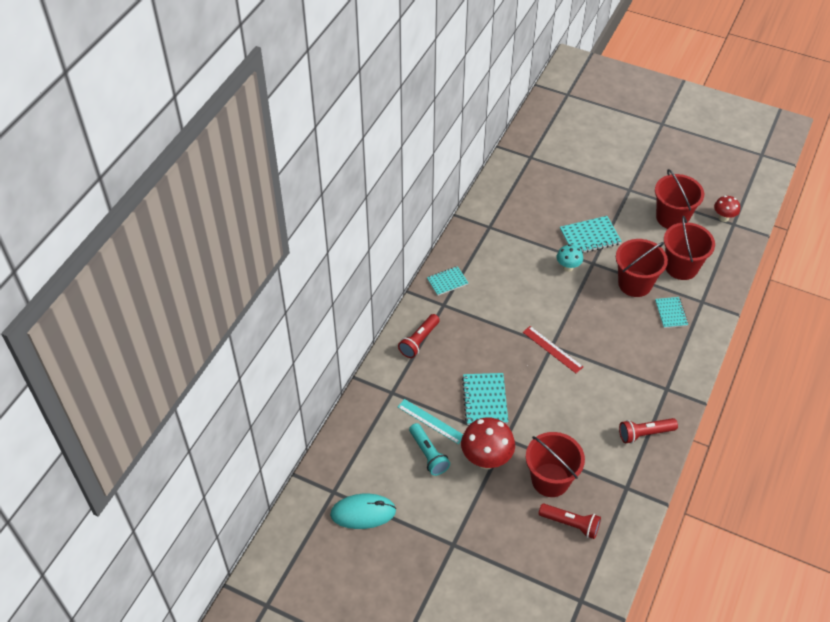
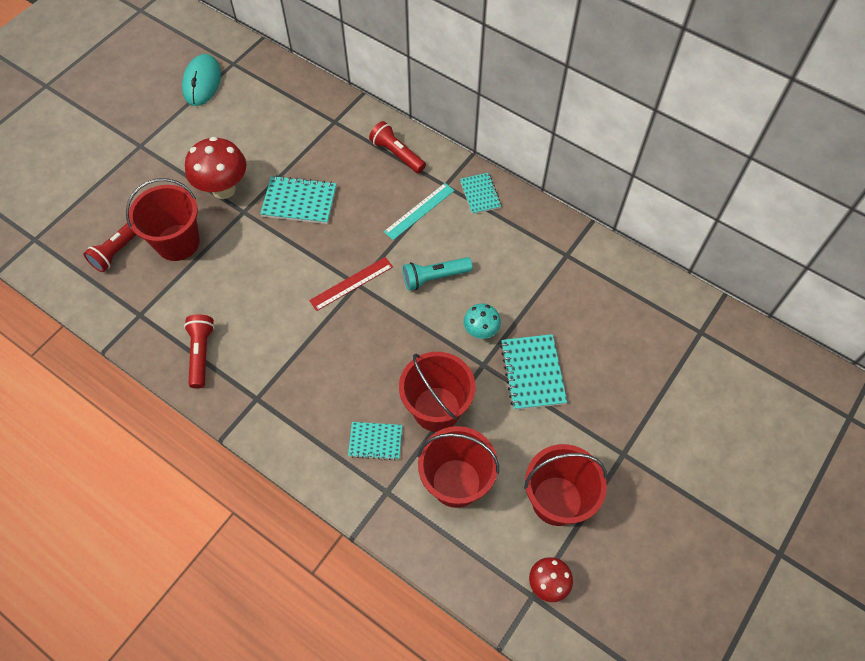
camera: 100 degrees right, 10 degrees up
(428, 454) = (248, 141): turquoise flashlight -> turquoise flashlight (435, 277)
(431, 421) = (287, 149): turquoise ruler -> turquoise ruler (419, 211)

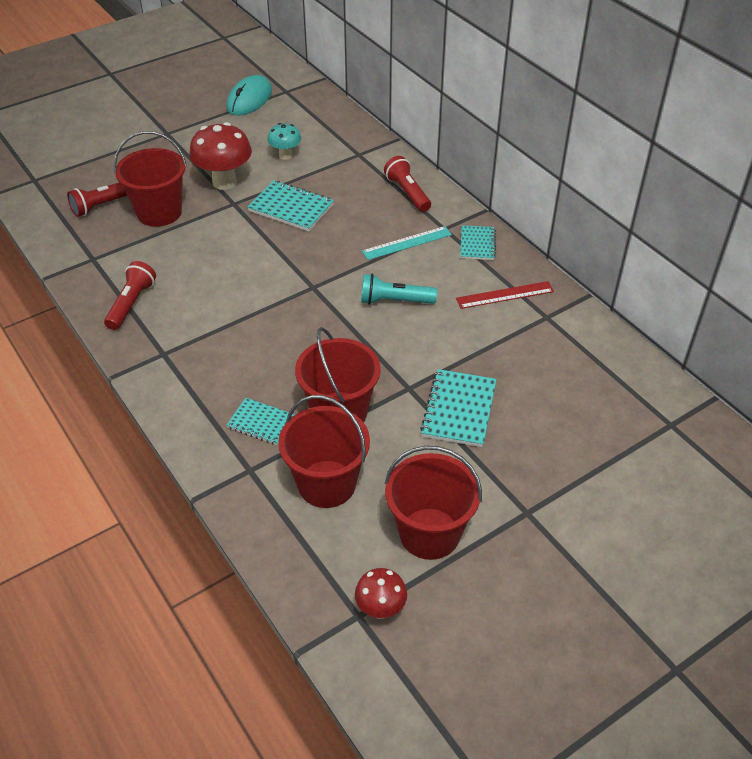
camera: 20 degrees right, 15 degrees down
(351, 283) = (307, 285): red ruler -> red ruler (504, 295)
(481, 332) = (420, 359): turquoise mushroom -> turquoise mushroom (285, 155)

